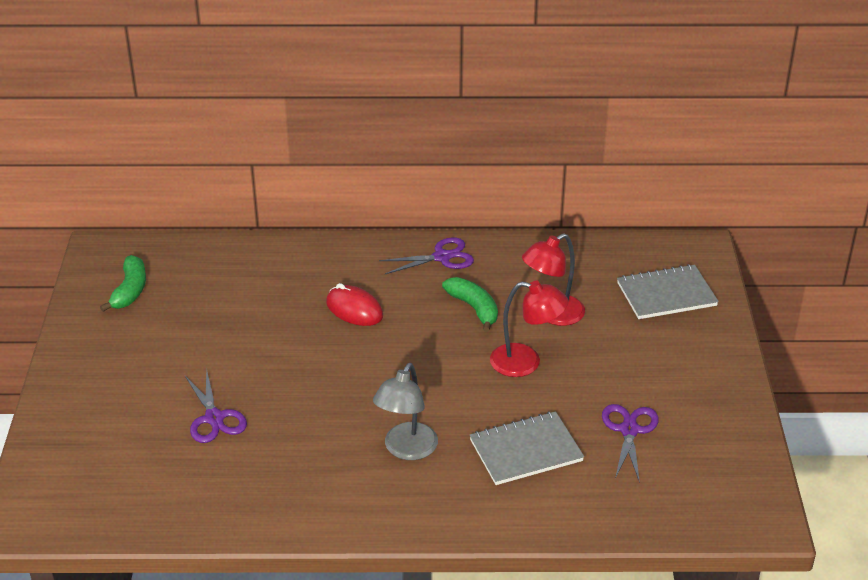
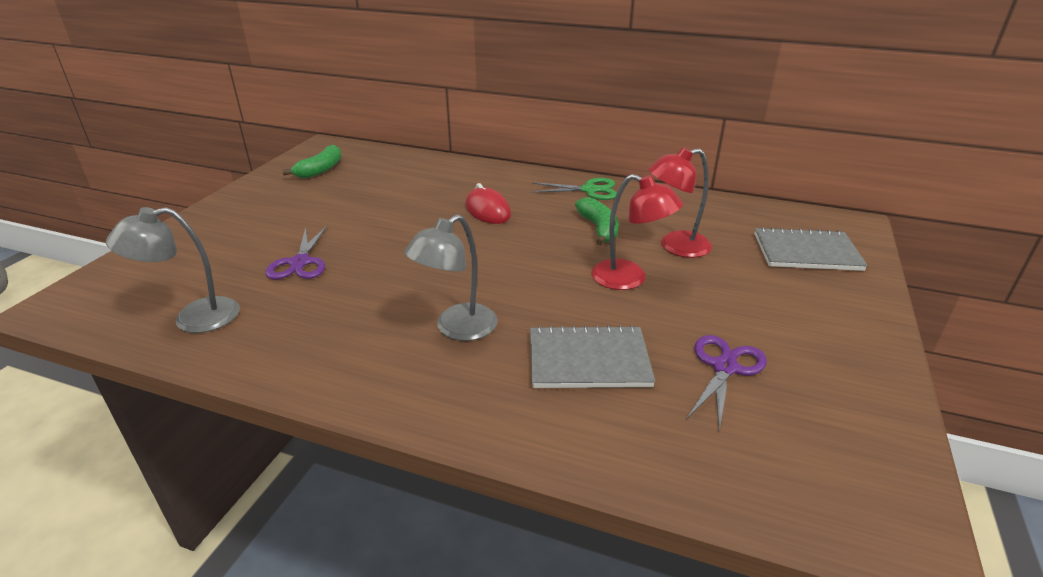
camera: 20 degrees right, 5 degrees down
(168, 499) = (193, 318): none -> grey lamp
(442, 257) = (589, 190): purple scissors -> green scissors

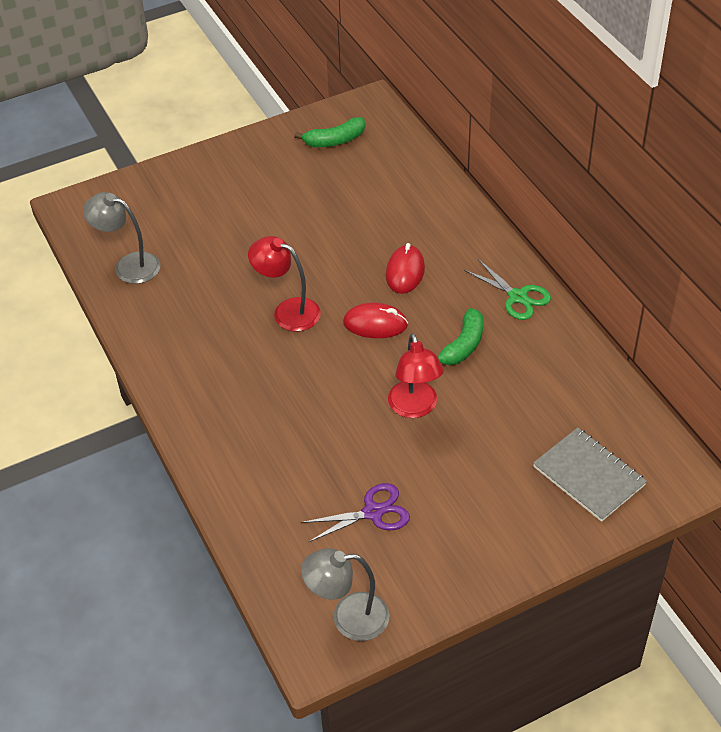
camera: 45 degrees right, 15 degrees up
(300, 263) = (225, 250): purple scissors -> none
(457, 329) = (257, 373): grey lamp -> grey lamp (348, 617)
(512, 247) = (375, 324): none -> red mouse
(588, 360) = (303, 449): grey notebook -> none
(675, 246) = (494, 402): red lamp -> red lamp (288, 311)

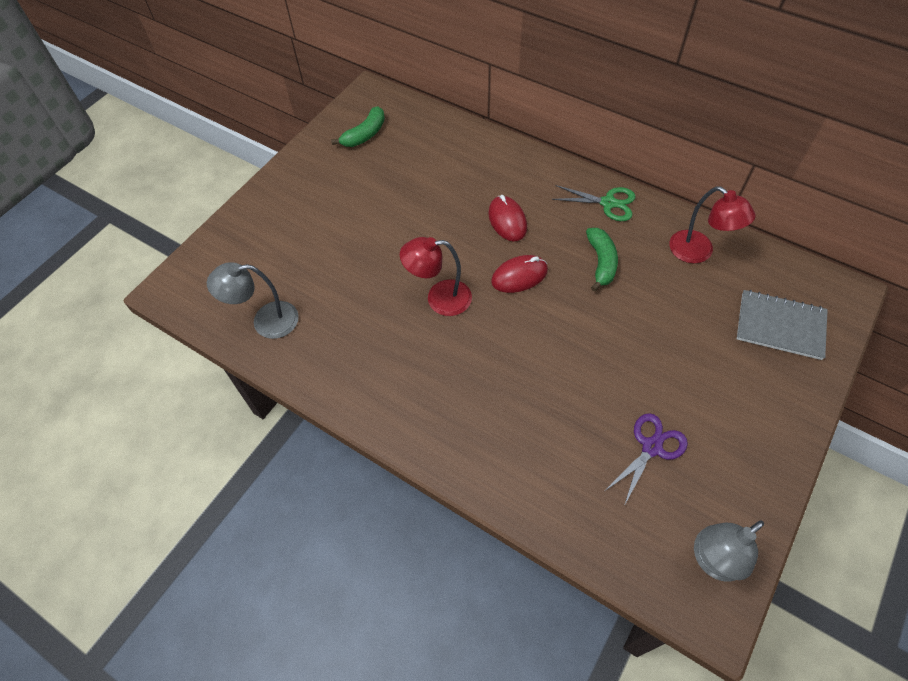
camera: 30 degrees left, 10 degrees up
(415, 408) = (608, 334): red lamp -> red lamp (698, 252)

